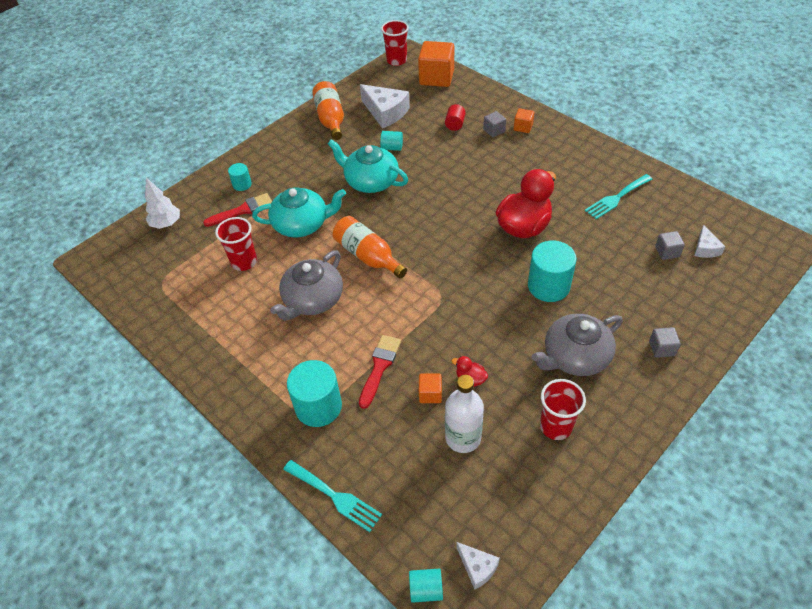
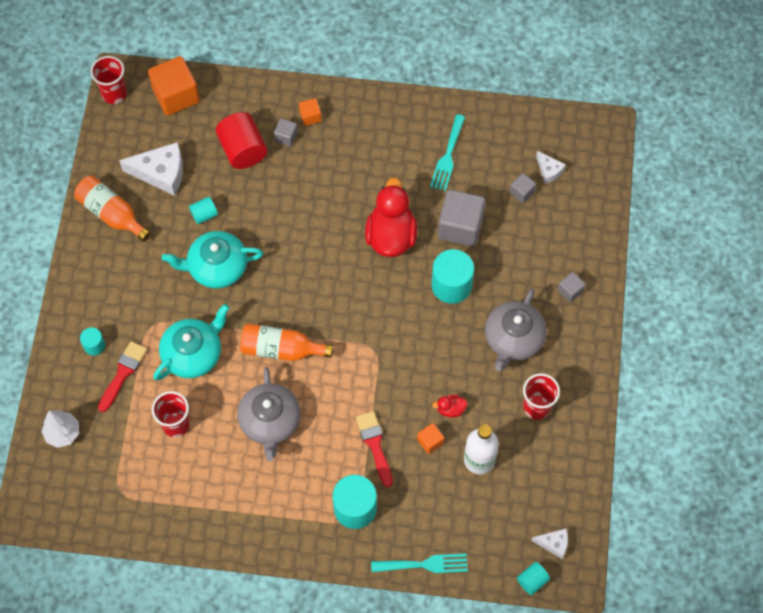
camera: 40 degrees left, 15 degrees up
(455, 124) = (243, 150): red cylinder -> red cylinder, size x1.91
(590, 249) = (460, 226): none -> grey cube

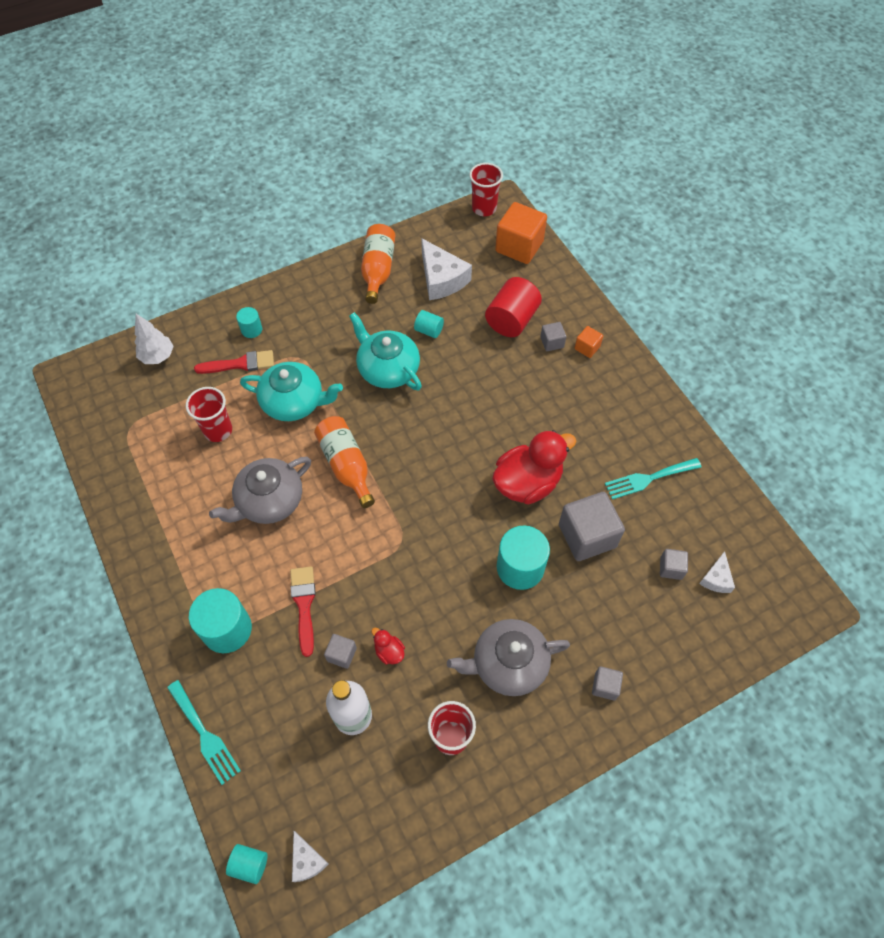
camera: 55 degrees right, 5 degrees down
(375, 445) = (304, 605): red brush -> red brush turned 45 degrees counterclockwise
(430, 441) = (341, 654): orange cube -> grey cube

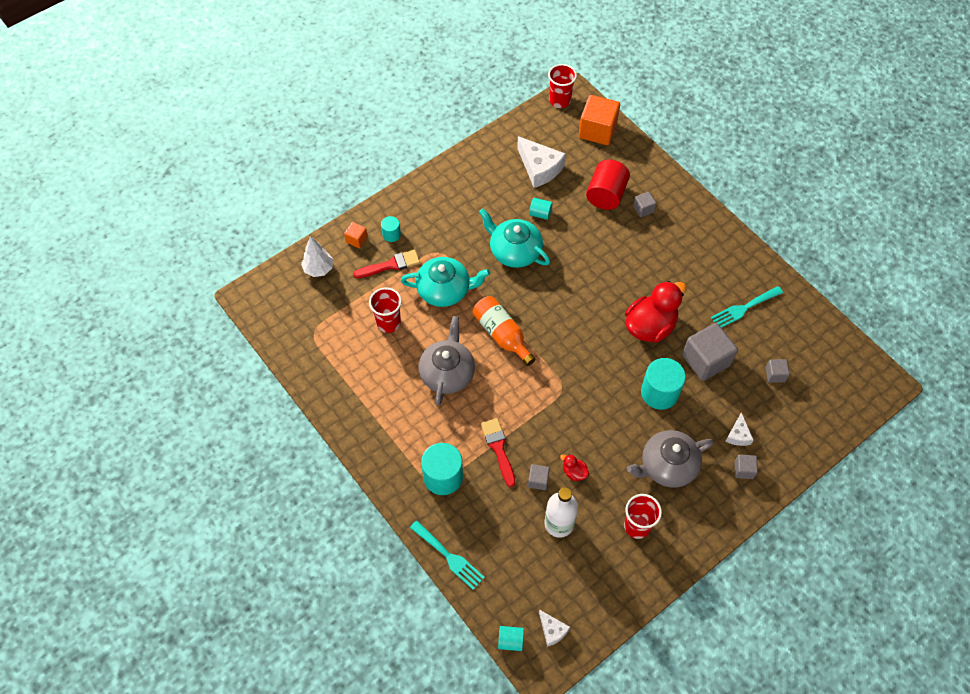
camera: 10 degrees left, 0 degrees up
(269, 501) = (447, 373): grey teapot -> grey teapot turned 150 degrees clockwise
(378, 270) = (484, 168): orange bottle -> none
(587, 348) = (672, 209): orange cube -> orange cube (356, 239)
(716, 578) = (811, 377): white cheese -> white cheese (738, 435)

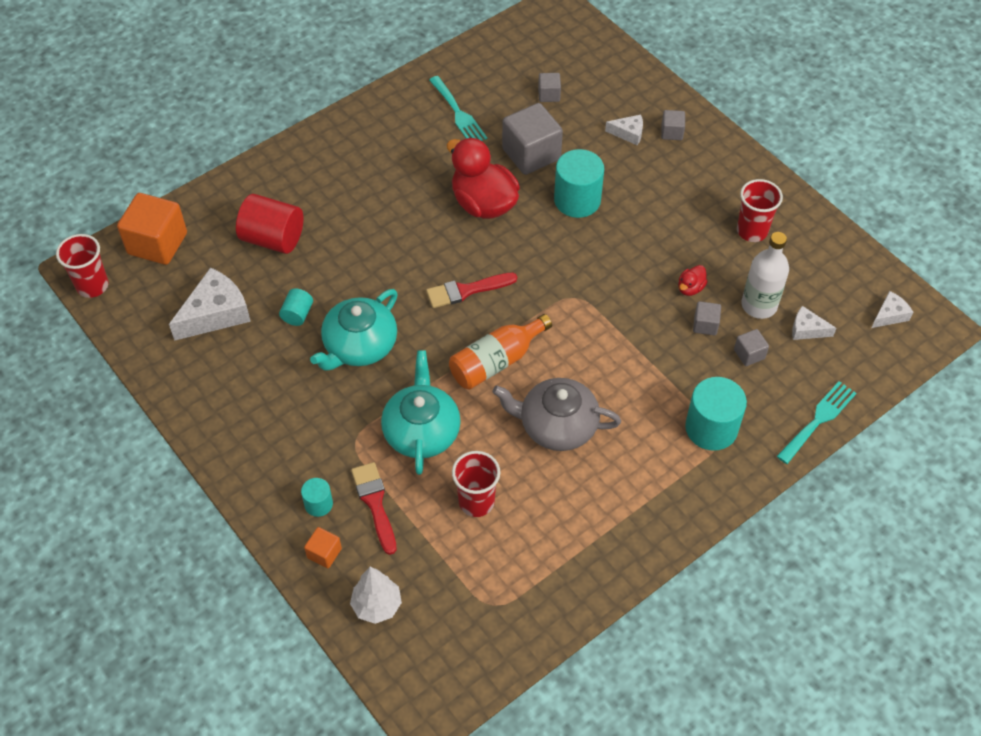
camera: 90 degrees left, 5 degrees down
(498, 449) = (666, 366): red brush -> red brush (466, 290)
(510, 640) = (910, 356): turquoise cylinder -> none
(535, 559) = (807, 329): none -> white cheese
(643, 209) = (301, 200): grey cube -> grey cube (749, 354)
(667, 466) = (673, 199): grey teapot -> none

